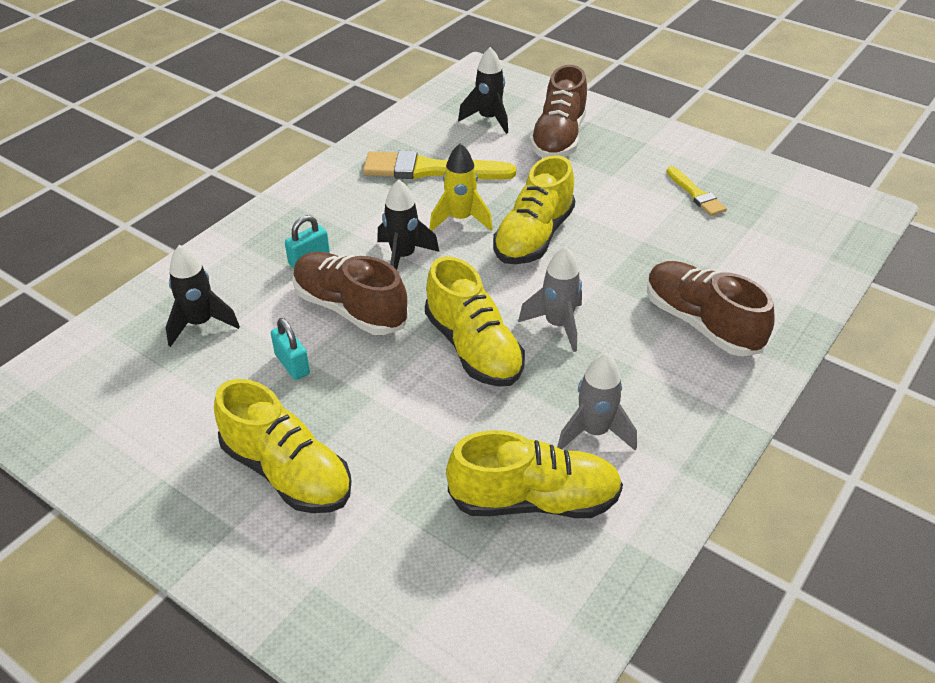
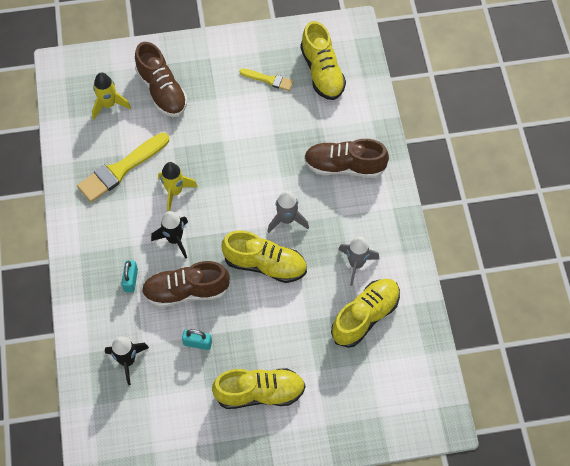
camera: 45 degrees left, 20 degrees up
(488, 119) = (109, 105): black rocket -> yellow rocket
(533, 237) = (222, 174): yellow shoe -> yellow shoe (322, 72)

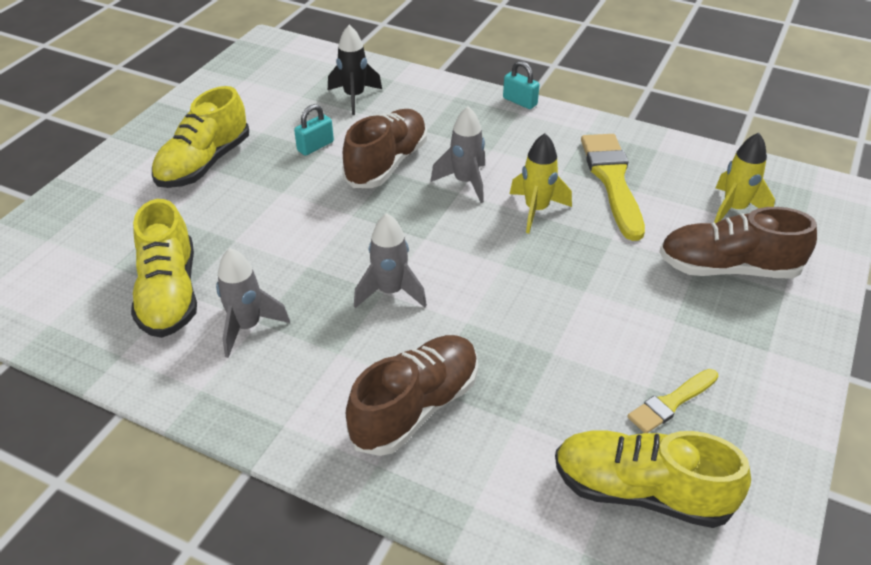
camera: 125 degrees right, 20 degrees down
(131, 280) = (446, 132): turquoise padlock -> turquoise padlock (519, 101)
(174, 239) = (465, 182): black rocket -> grey rocket
(265, 264) = (348, 240): yellow shoe -> none

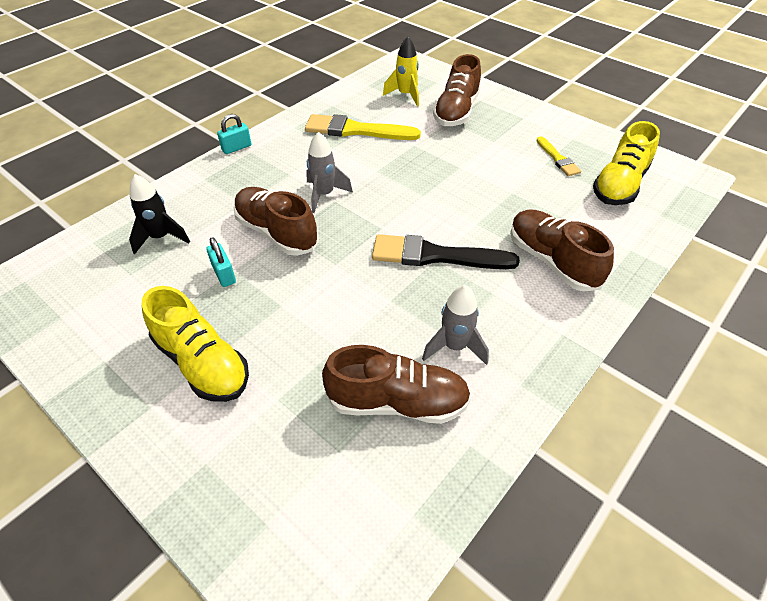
camera: 75 degrees left, 5 degrees up
(169, 294) = (397, 402): yellow shoe -> brown shoe
(390, 292) = (436, 256): grey rocket -> black brush
(536, 210) = (372, 169): yellow rocket -> none

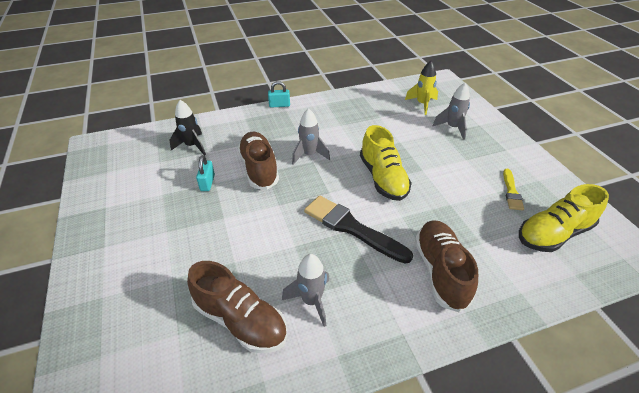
camera: 30 degrees right, 5 degrees down
(202, 363) = (151, 233): yellow shoe -> yellow shoe (383, 178)
(356, 130) = (366, 118): yellow brush -> none
(456, 112) = (452, 128): brown shoe -> grey rocket

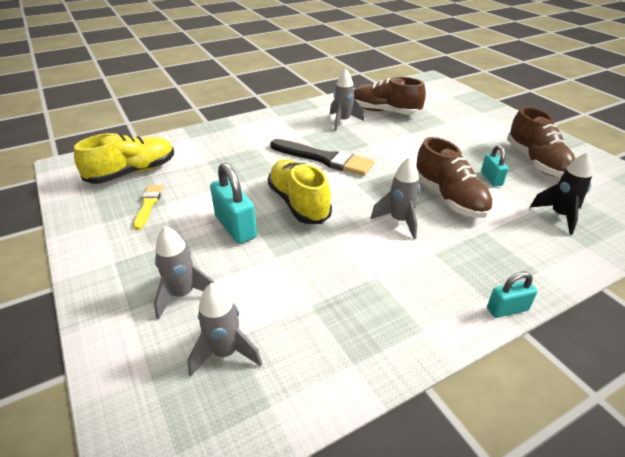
camera: 170 degrees right, 5 degrees down
(422, 104) = (225, 353): yellow rocket -> grey rocket
(431, 164) = (235, 227): none -> turquoise padlock
(440, 271) = (248, 141): brown shoe -> brown shoe (536, 162)

